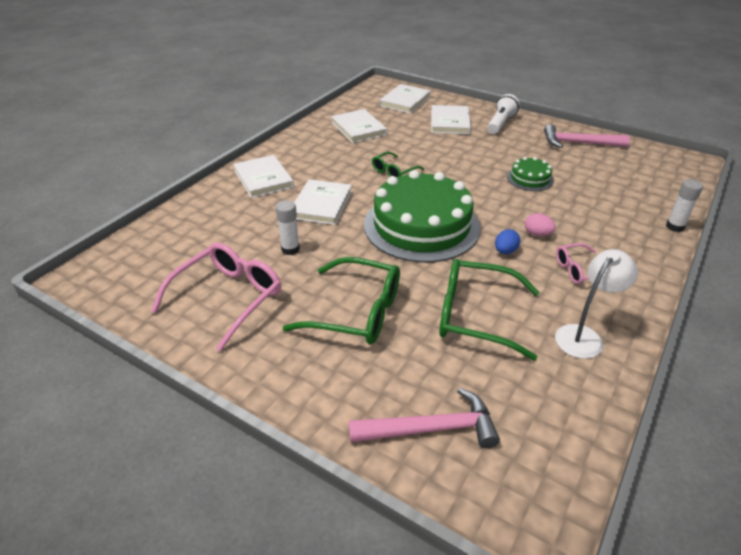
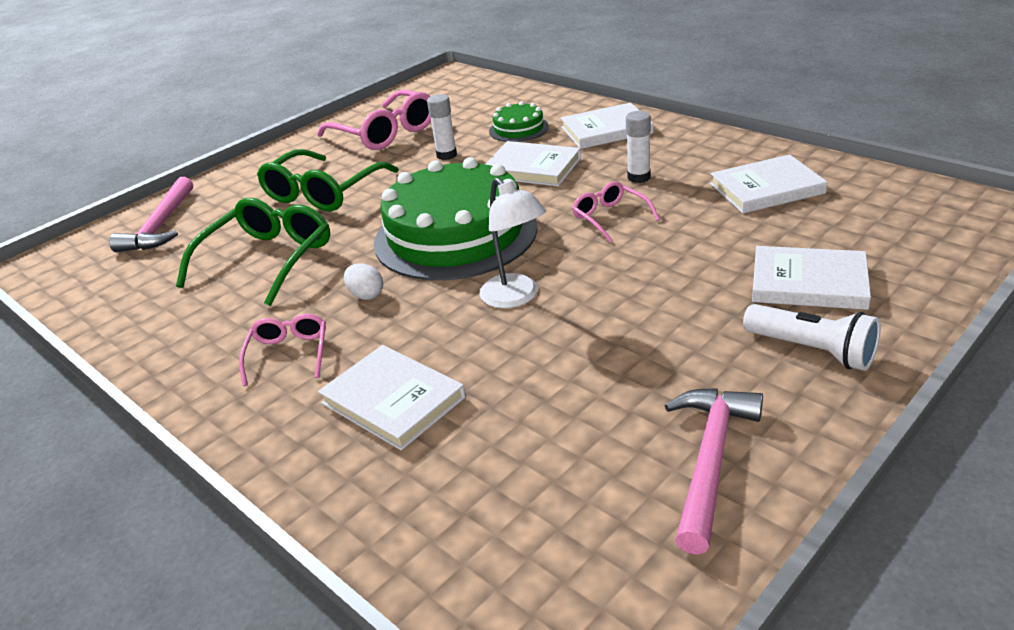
camera: 105 degrees right, 5 degrees down
(393, 171) = (610, 217): green glasses -> pink glasses
(405, 101) = (910, 236): white book -> white book (393, 400)
(505, 251) = (366, 295): blue egg -> white egg
(530, 178) = (558, 352): green cake -> green cake (518, 129)
(537, 234) = (390, 330): pink egg -> none
(584, 336) = (181, 330): white lamp -> white lamp (516, 297)
(675, 227) = (328, 510): white glue stick -> white glue stick (639, 177)

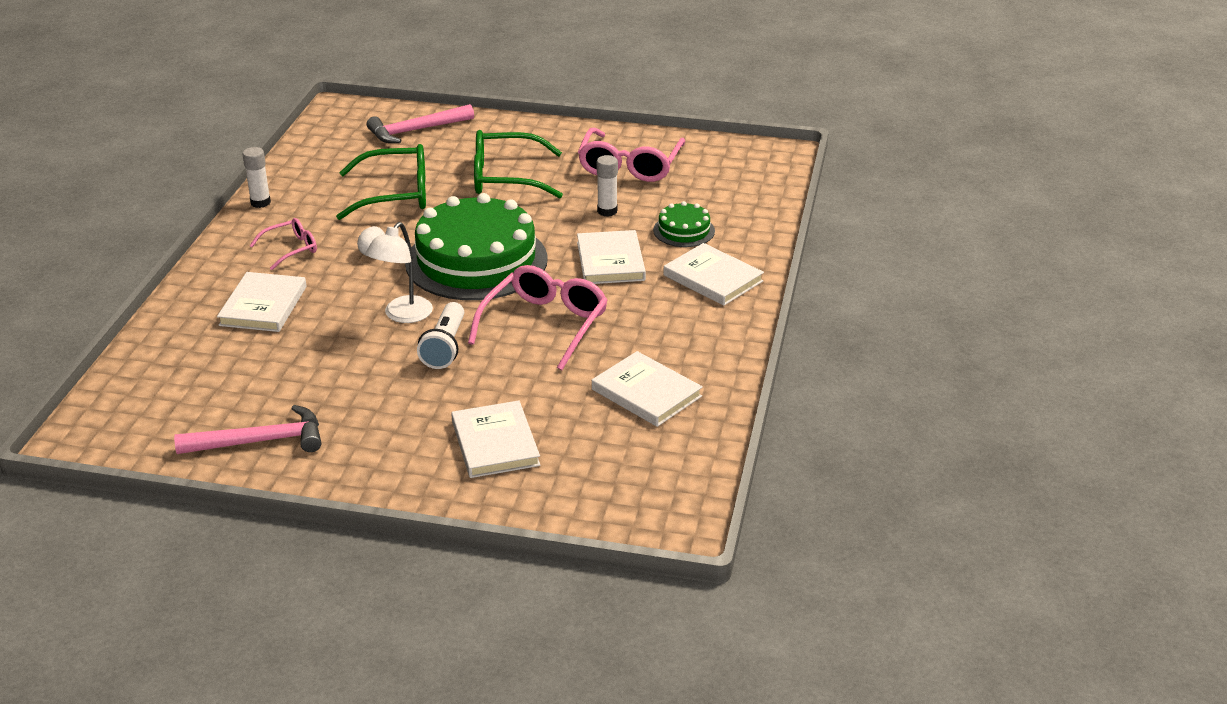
camera: 55 degrees right, 0 degrees up
(610, 217) = (545, 324): pink glasses -> pink glasses, size x1.82
(639, 177) = (626, 320): white glue stick -> white glue stick (260, 202)
(812, 351) = (401, 461): white flashlight -> white flashlight (445, 347)

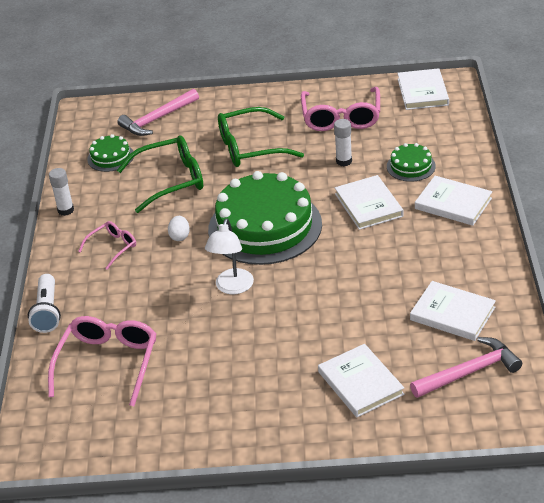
camera: 10 degrees left, 5 degrees up
(260, 441) = (178, 424): pink hammer -> pink hammer (469, 372)
(263, 306) = (117, 303): white book -> white book (422, 92)
(341, 159) = (110, 157): none -> green cake
(445, 347) = (279, 308): white flashlight -> white flashlight (47, 312)
(545, 324) = (346, 271): pink glasses -> pink glasses (108, 363)

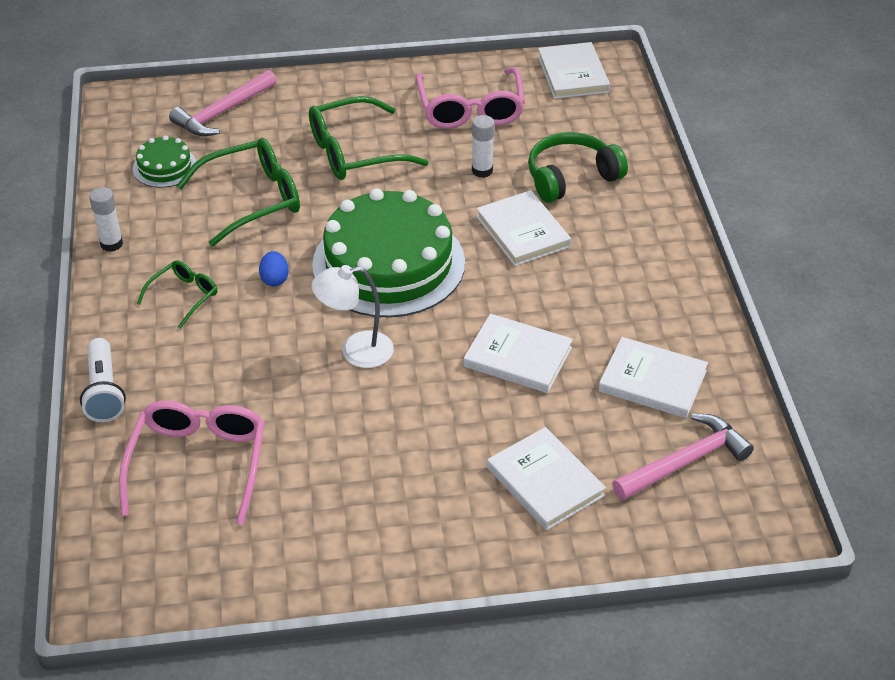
camera: 10 degrees left, 5 degrees up
(113, 247) = (184, 296): pink glasses -> green glasses
(180, 236) = (275, 279): white egg -> blue egg
(232, 287) = (356, 351): white lamp -> white lamp turned 75 degrees clockwise
(411, 166) = (571, 177): green cake -> green headphones
(453, 203) = (633, 228): white book -> white book (518, 357)

